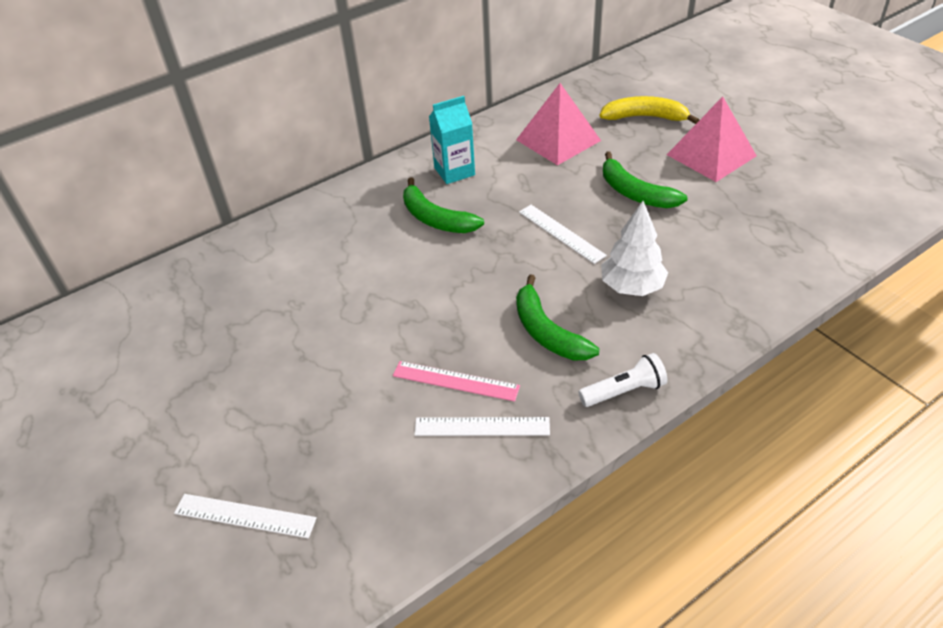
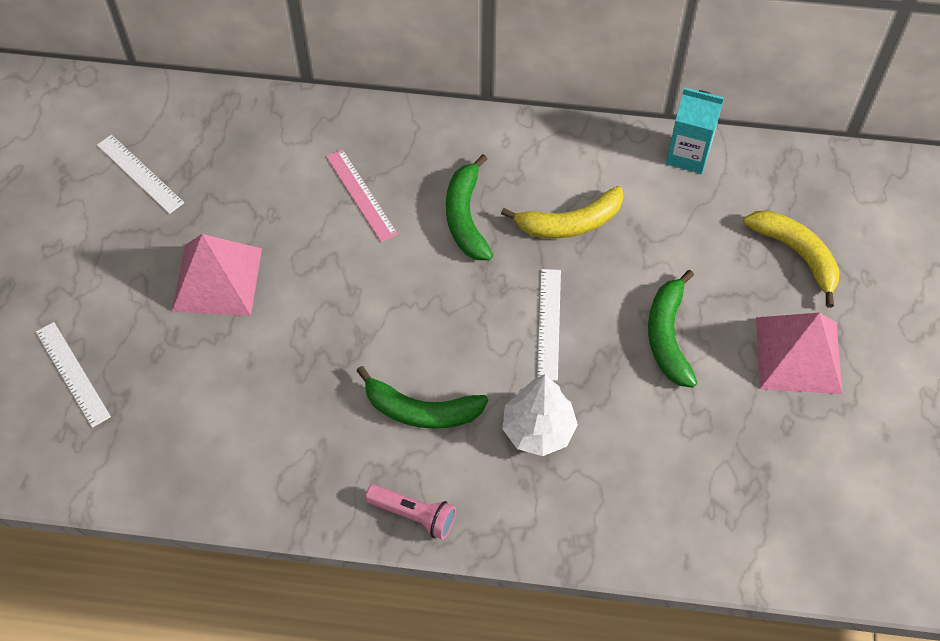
camera: 40 degrees right, 15 degrees up
(454, 171) = (540, 175): turquoise carton -> turquoise carton (688, 155)
(455, 381) = (307, 392): pink ruler -> pink ruler (361, 195)
(482, 427) = (283, 448): white ruler -> white ruler (139, 174)
(504, 181) = (570, 223): none -> yellow banana
(547, 332) = (421, 410): green banana -> green banana turned 90 degrees counterclockwise
(558, 140) = (677, 213): pink pyramid -> pink pyramid (217, 279)
(624, 391) = (413, 515): white flashlight -> pink flashlight

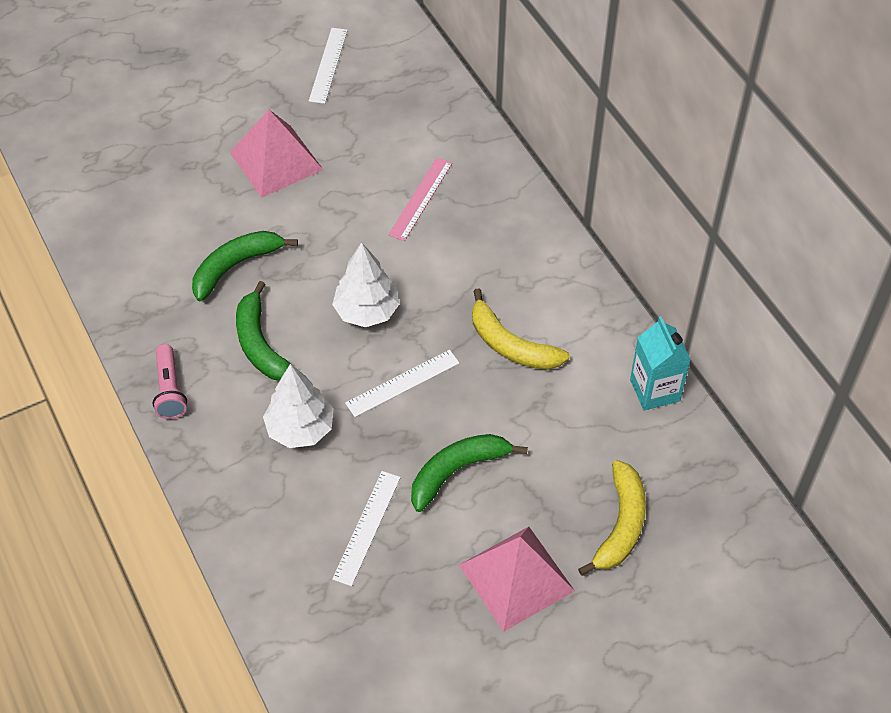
camera: 55 degrees right, 5 degrees down
(73, 373) = (139, 131): white ruler -> white ruler (367, 527)
(451, 306) = (367, 311): none -> white tree
(465, 217) = (456, 274): green banana -> green banana (235, 266)

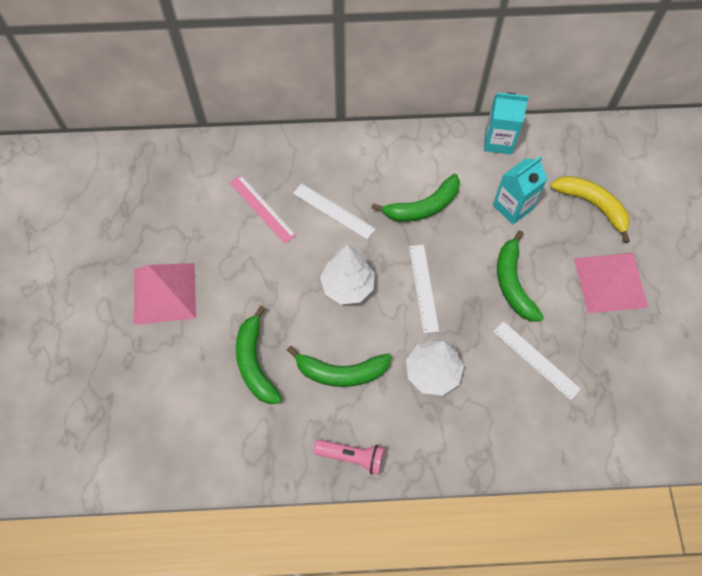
camera: 65 degrees left, 10 degrees up
(328, 65) = (88, 218): white ruler -> white ruler (333, 211)
(511, 345) = (423, 207): yellow banana -> green banana
(565, 437) = (513, 207): none -> turquoise carton

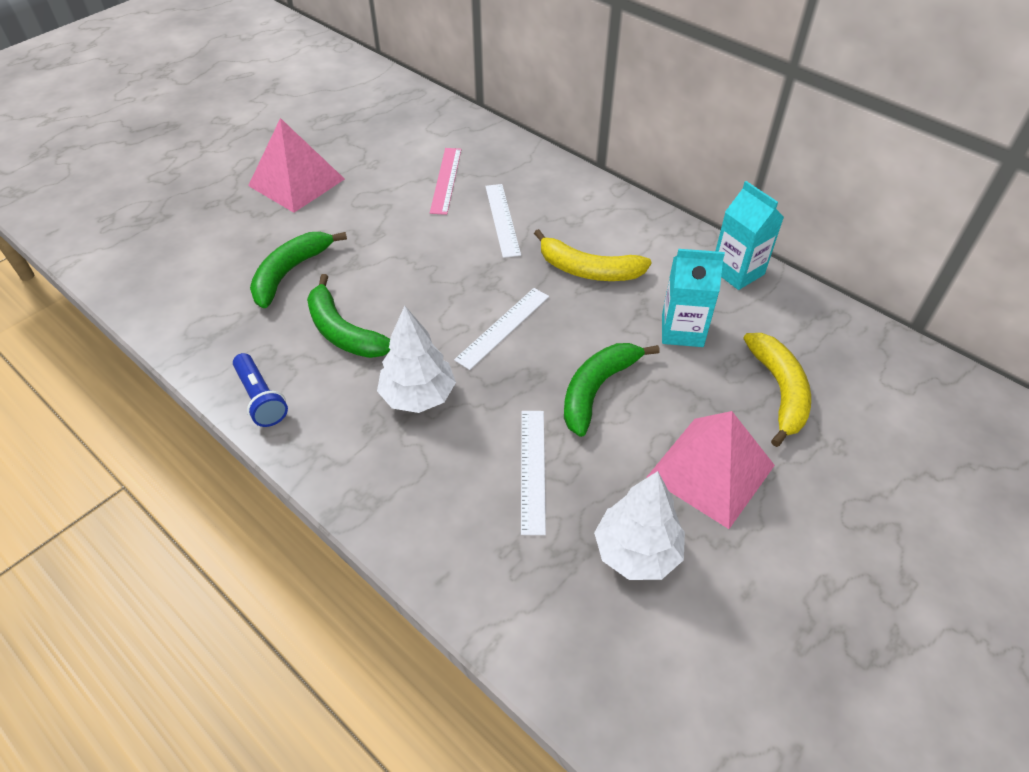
camera: 45 degrees right, 15 degrees down
(347, 286) = (438, 277): white tree -> white tree (637, 552)
(352, 457) = (260, 398): pink flashlight -> blue flashlight
(423, 207) = (588, 270): green banana -> yellow banana

